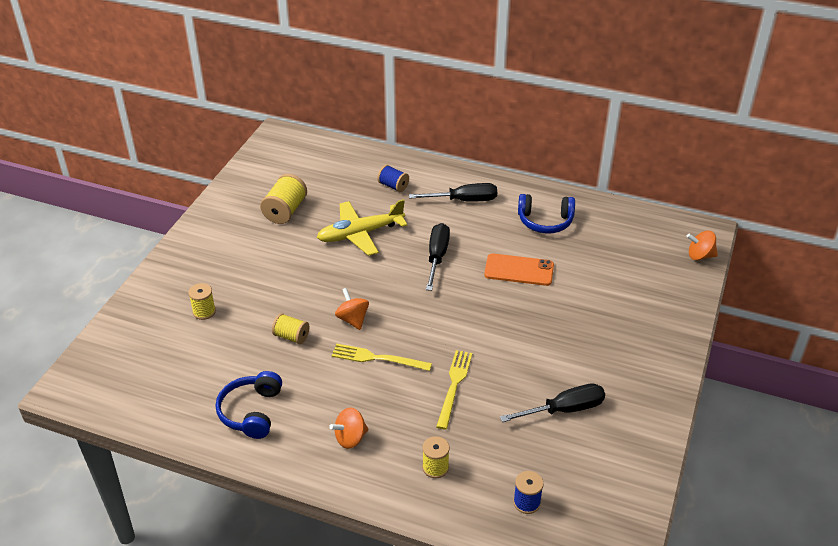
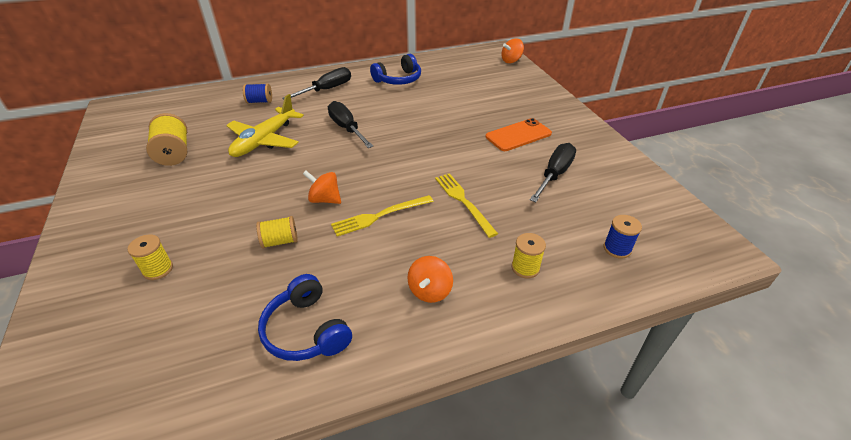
camera: 40 degrees left, 0 degrees up
(519, 270) = (416, 111): orange phone -> orange phone (518, 135)

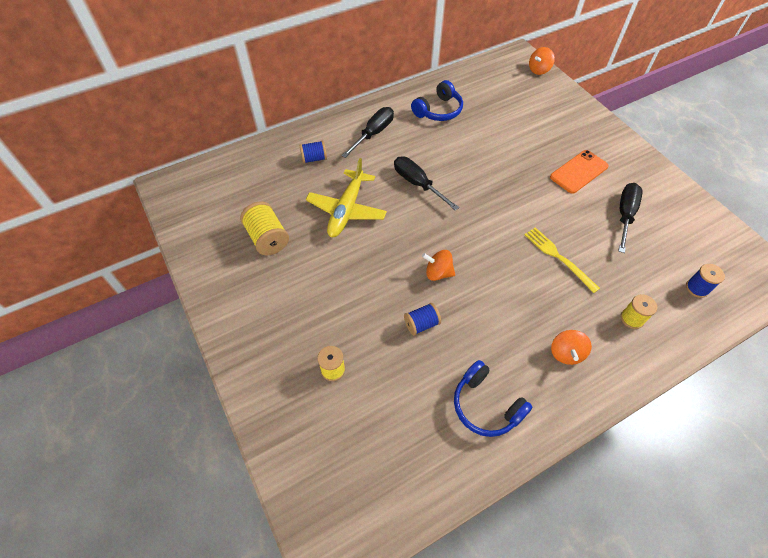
camera: 10 degrees left, 15 degrees up
(280, 241) = (421, 324): yellow spool -> blue spool
(380, 216) = (494, 283): yellow fork -> none

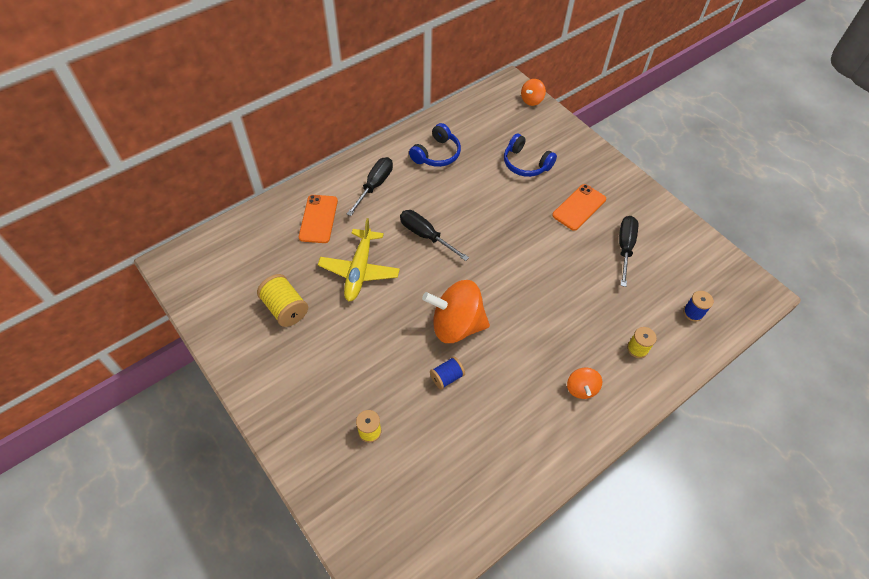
camera: 10 degrees left, 0 degrees up
(314, 159) = (318, 219): blue spool -> orange phone
(438, 273) = (456, 325): orange spinning top -> orange spinning top, size x2.01
(486, 405) = (514, 446): blue headphones -> blue headphones (526, 163)
(559, 257) = (567, 297): yellow fork -> none

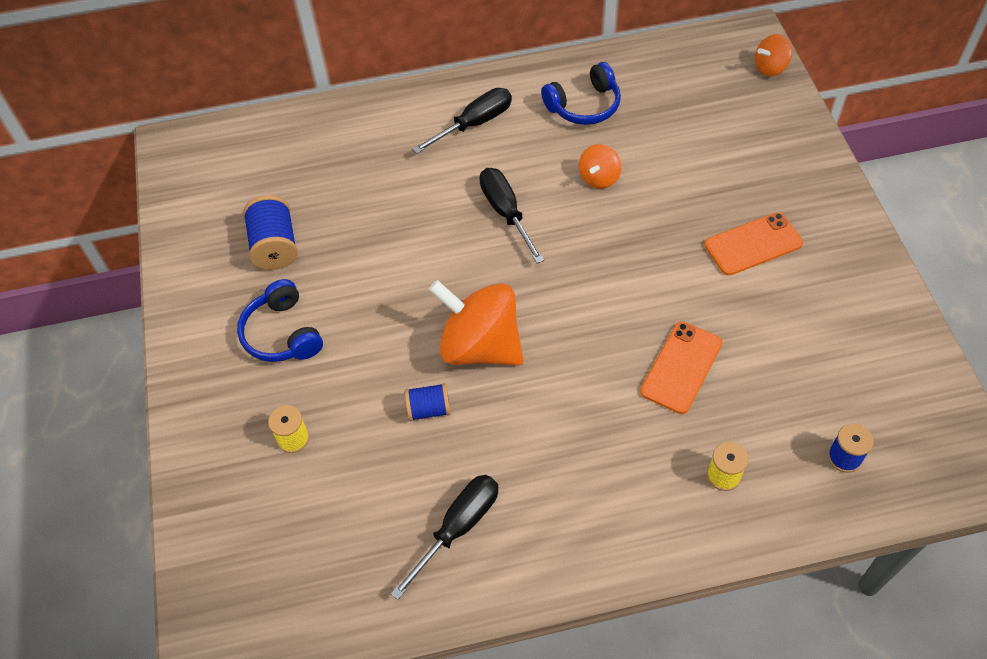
camera: 30 degrees right, 0 degrees up
(285, 308) = (275, 246): yellow spool -> blue spool
(318, 219) = (377, 145): orange phone -> orange phone (681, 367)
(359, 270) = (393, 229): yellow plane -> none
(526, 163) = (707, 157): blue headphones -> blue headphones (282, 333)
(581, 388) = (606, 497): orange spinning top -> orange spinning top (599, 178)
(625, 248) = (790, 326): black screwdriver -> black screwdriver (458, 528)

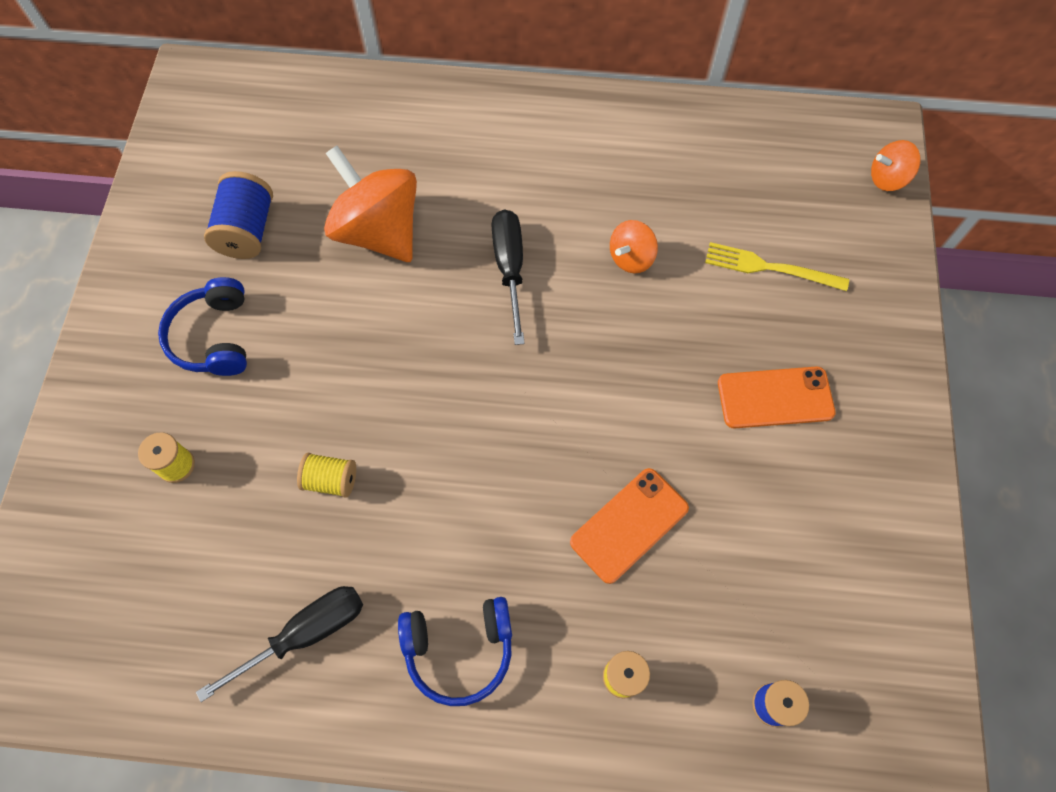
camera: 15 degrees right, 10 degrees up
(429, 409) = (331, 480): blue spool -> yellow spool
(474, 124) = (518, 148): black screwdriver -> none
(480, 346) = (416, 422): orange spinning top -> orange spinning top (379, 231)
(584, 106) = (650, 162): blue headphones -> blue headphones (459, 649)
(709, 154) = (770, 268): none -> yellow fork

